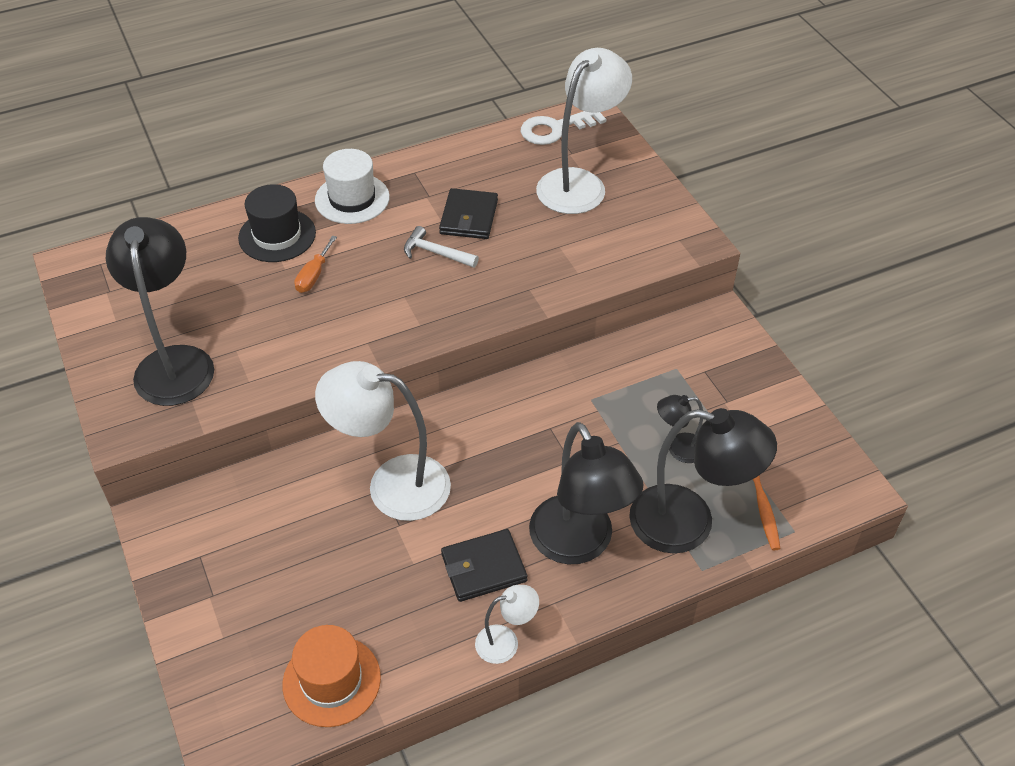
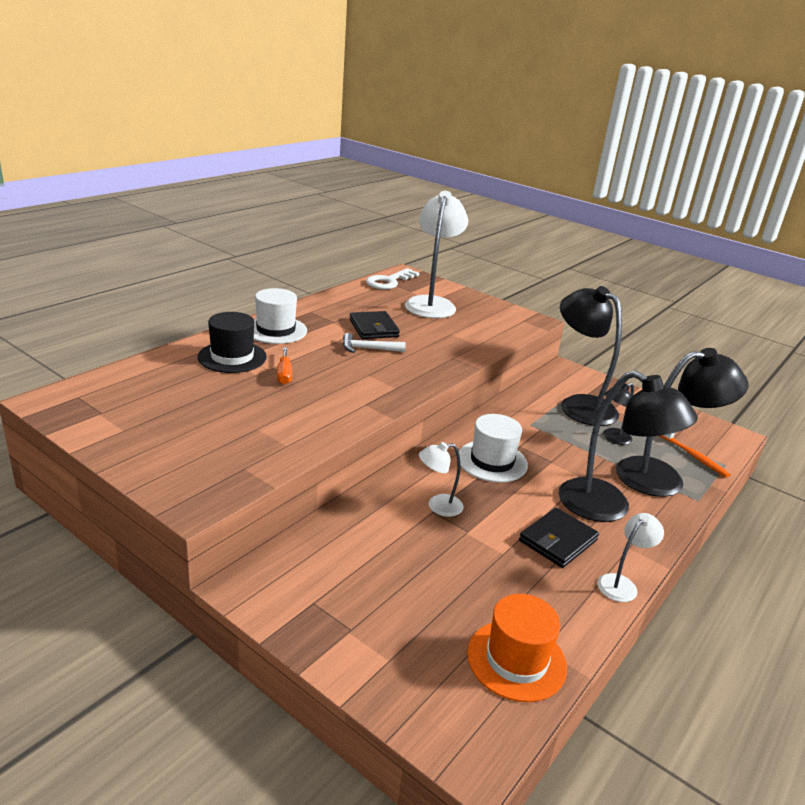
camera: 30 degrees left, 20 degrees down
(174, 362) = (206, 446): black lamp -> black lamp (579, 405)
(392, 484) = (438, 506): white lamp -> white lamp, size x0.48
(499, 441) = (492, 461): none -> white hat

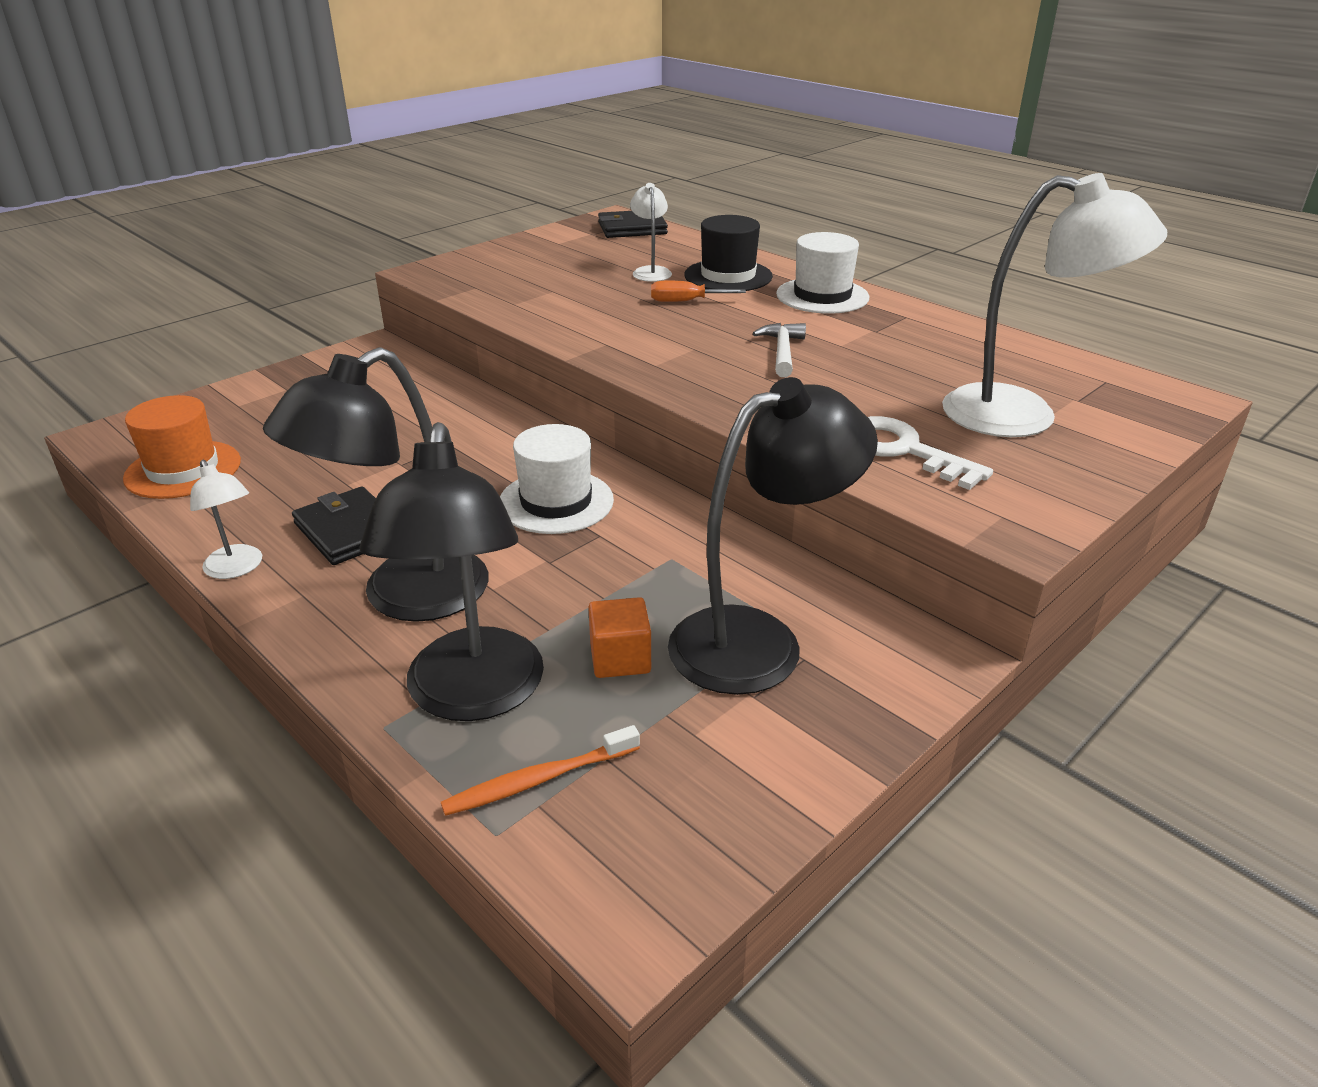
camera: 100 degrees right, 5 degrees up
(373, 328) = (865, 358): black wallet -> black wallet (632, 228)
(389, 281) = (1111, 381): white key -> white key (903, 450)
(438, 506) = (458, 448): white lamp -> white lamp (651, 271)
(612, 438) = (620, 658): black lamp -> orange cube

